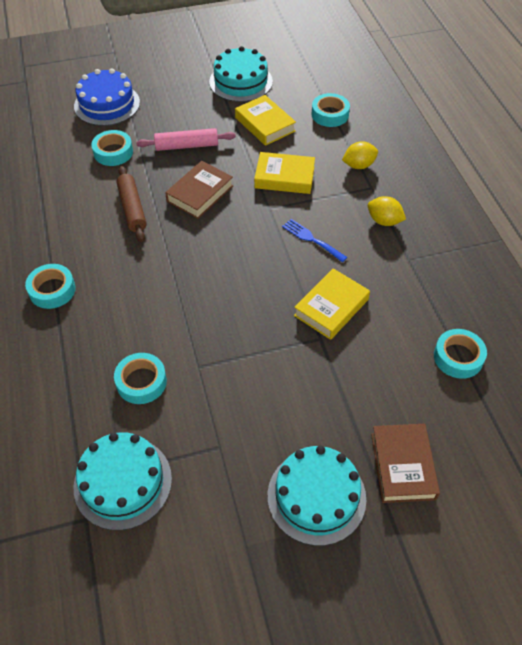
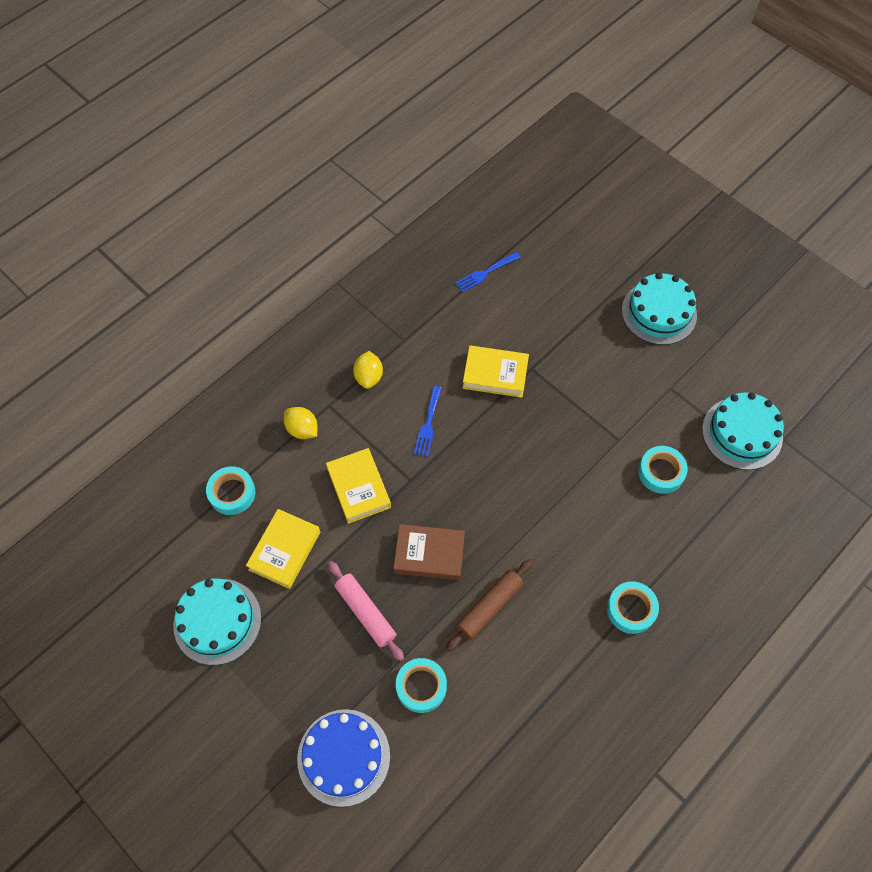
camera: 120 degrees left, 10 degrees up
(402, 466) = (599, 274): brown book -> none
(458, 357) = (485, 273): turquoise tape -> blue fork

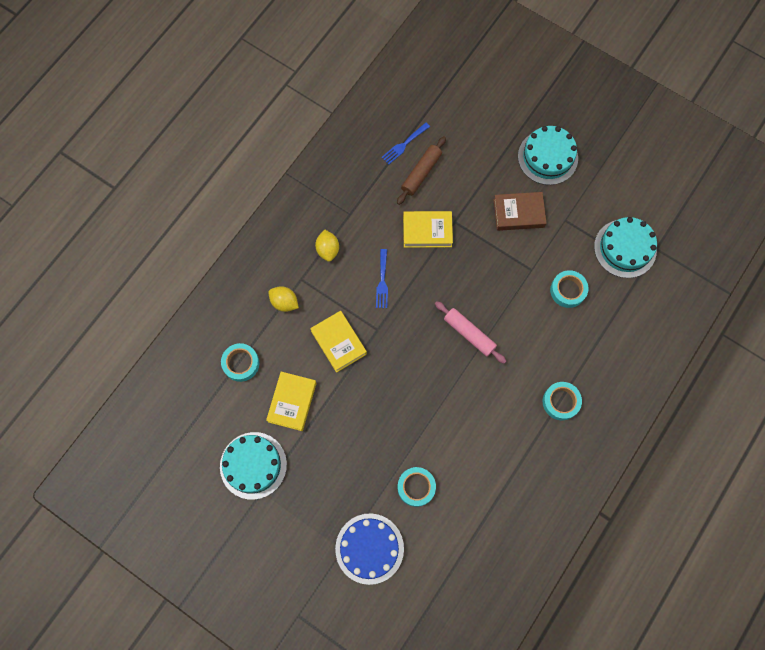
camera: 10 degrees left, 10 degrees up
(365, 612) = (363, 439): pink rolling pin -> pink rolling pin (469, 334)
(429, 554) = (403, 386): brown book -> brown book (518, 213)
(489, 607) = (456, 418): brown rolling pin -> brown rolling pin (421, 173)

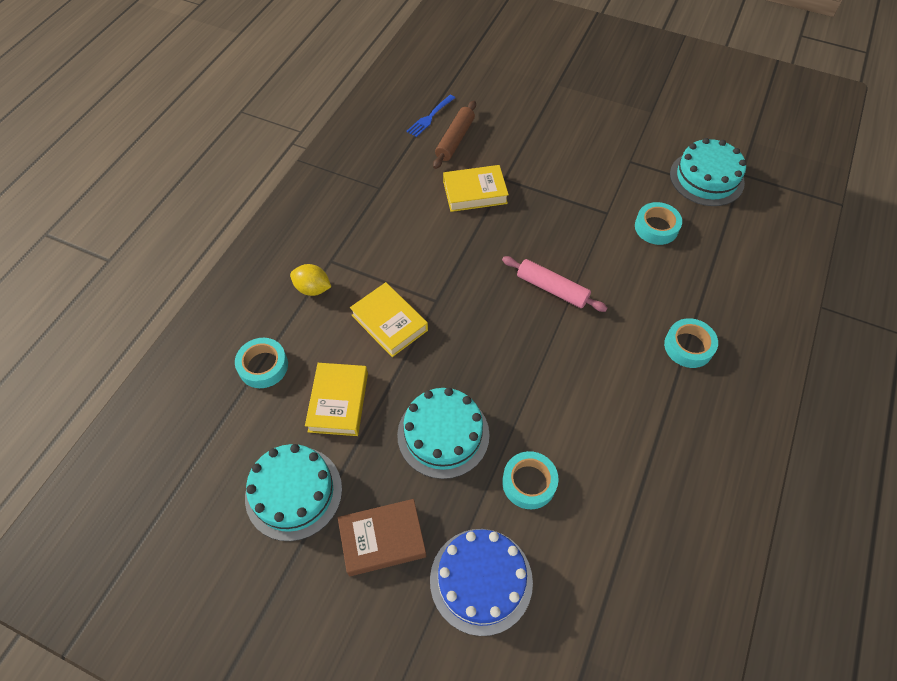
camera: 10 degrees left, 15 degrees down
(328, 250) = (359, 226): yellow lemon -> none
(382, 281) = (432, 249): blue fork -> none
(518, 213) = (575, 162): brown book -> brown book (382, 539)
(547, 157) = (592, 108): turquoise cake -> turquoise cake (443, 434)

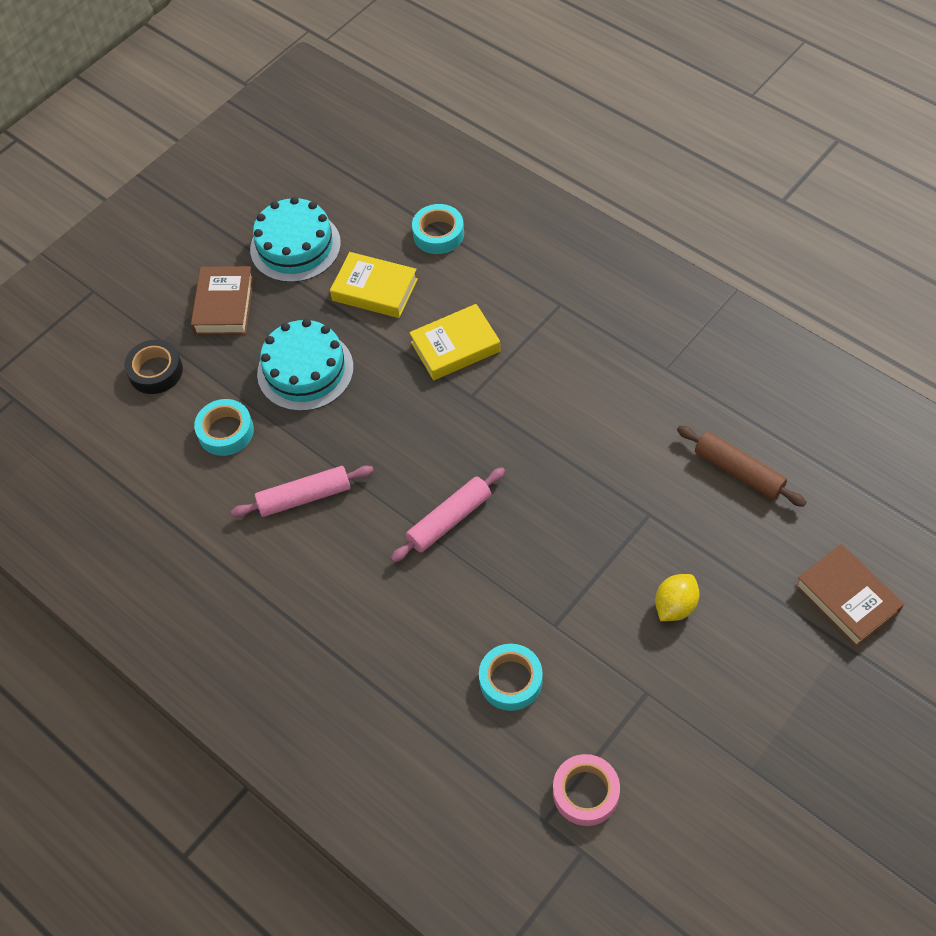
camera: 110 degrees right, 0 degrees up
(313, 289) = (524, 284): yellow lemon -> yellow lemon (675, 606)
(430, 117) = (792, 450): blue fork -> none
(475, 192) = (631, 473): yellow book -> none
(481, 580) = (155, 371): blue cake -> black tape
(527, 85) = (846, 598): none -> brown book
(570, 394) = (304, 497): none -> pink rolling pin
(688, 346) = (318, 644): turquoise tape -> none
(706, 178) = (585, 792): turquoise cake -> pink tape

